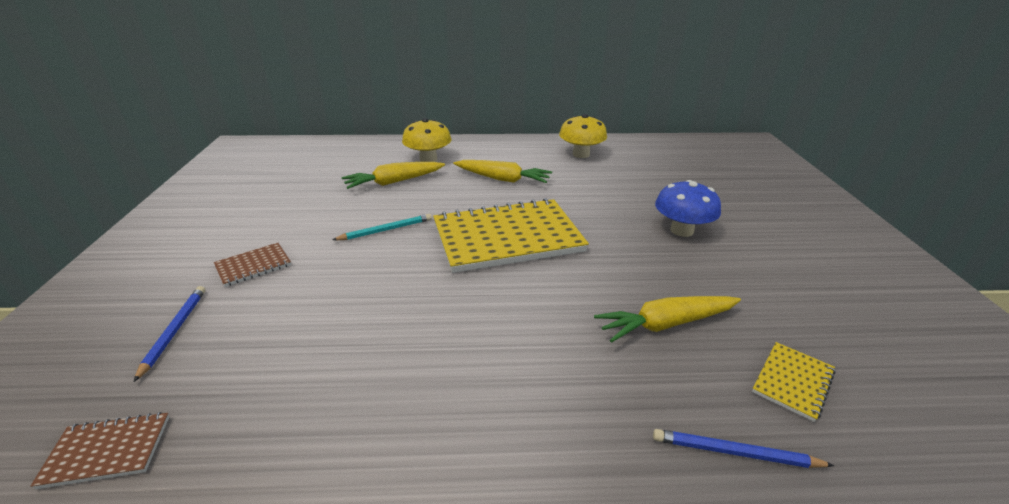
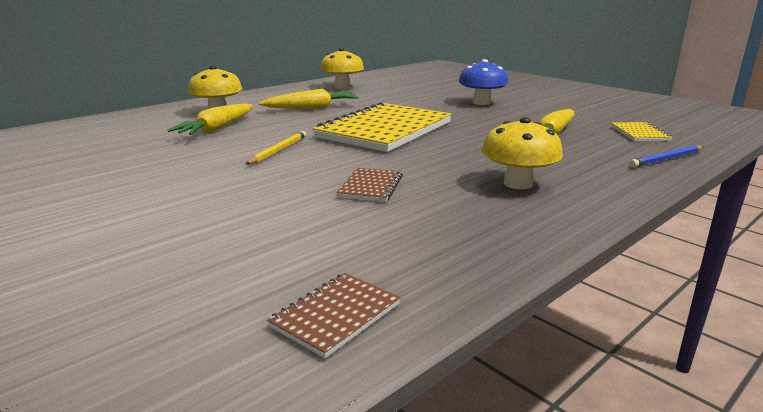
camera: 40 degrees left, 10 degrees down
(174, 331) = (217, 251): blue pencil -> none
(253, 266) = (198, 199): brown notebook -> brown notebook (370, 187)
(386, 230) = (278, 150): turquoise pencil -> yellow pencil
(480, 385) = (518, 184): none -> yellow mushroom

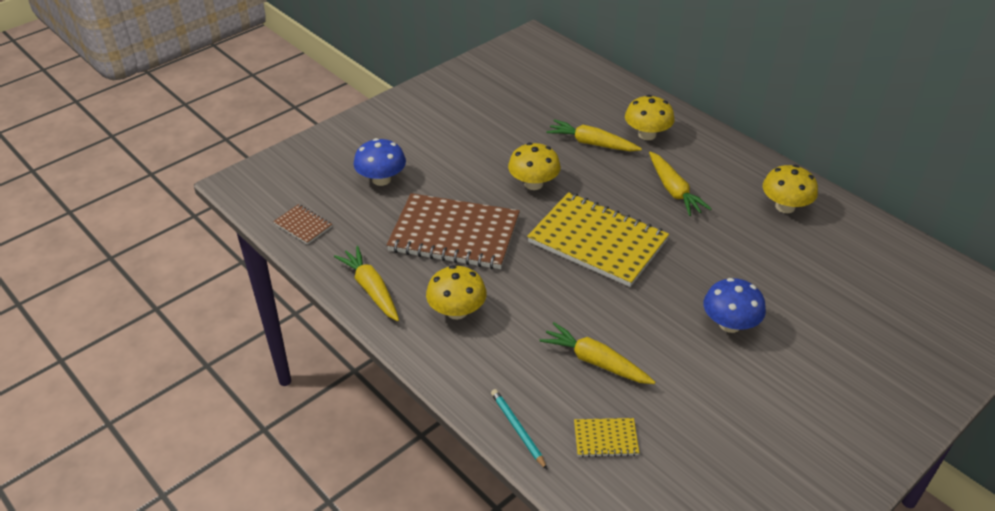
camera: 90 degrees right, 20 degrees up
(216, 240) = (381, 179): none -> blue mushroom
(278, 150) = (533, 184): yellow pencil -> yellow mushroom
(370, 187) = (454, 234): brown notebook -> brown notebook, size x2.33
(502, 236) = (371, 289): none -> yellow carrot
(666, 159) = (518, 429): blue pencil -> turquoise pencil

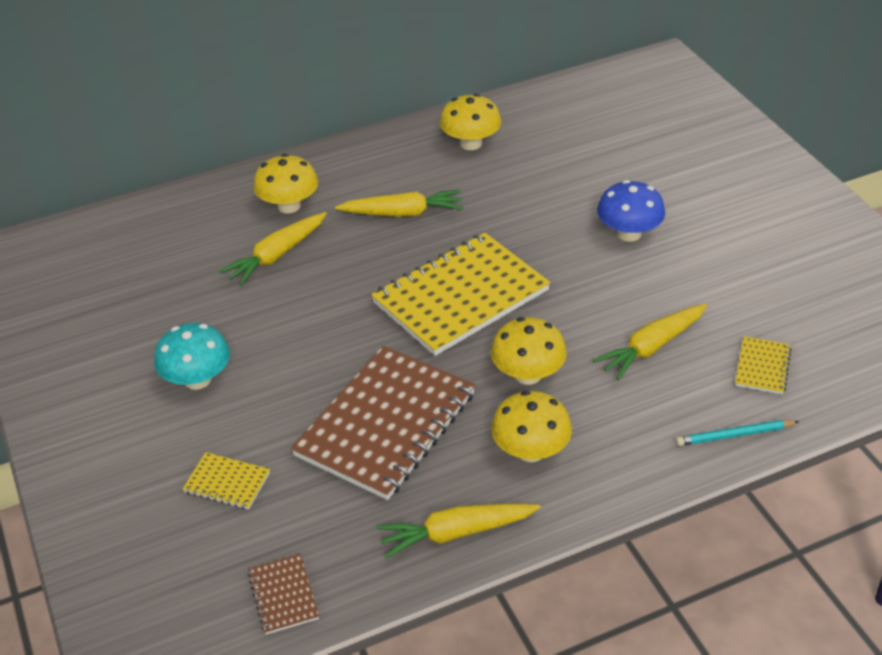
camera: 70 degrees left, 0 degrees up
(303, 225) = (283, 595): brown notebook -> brown notebook turned 75 degrees counterclockwise
(381, 179) = (227, 482): blue mushroom -> yellow notebook
(460, 143) = (197, 379): none -> turquoise mushroom
(533, 184) = (326, 326): yellow mushroom -> yellow mushroom (528, 374)

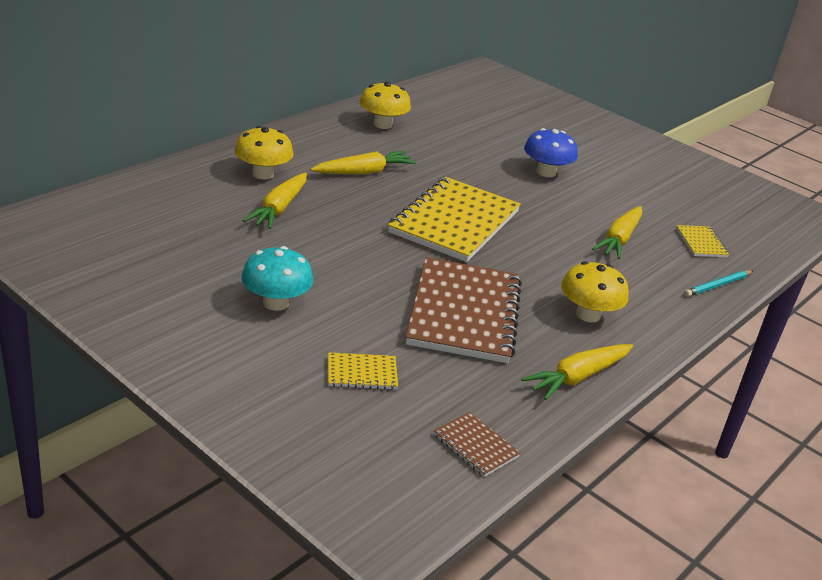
camera: 30 degrees left, 10 degrees down
(528, 374) = (546, 266): yellow mushroom -> none

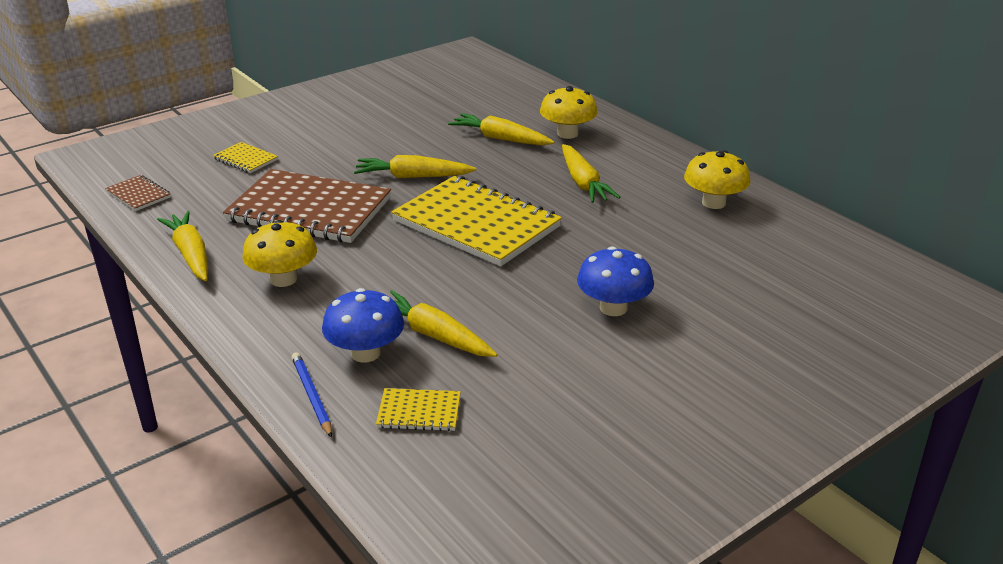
camera: 105 degrees right, 0 degrees up
(276, 303) = (349, 133): turquoise mushroom -> none
(362, 373) = (246, 159): yellow notebook -> yellow notebook turned 60 degrees counterclockwise
(376, 256) = (413, 177): none -> yellow carrot
(476, 446) = (138, 195): brown notebook -> brown notebook turned 75 degrees clockwise
(657, 266) = (365, 353): none -> blue mushroom
(717, 285) = (312, 396): turquoise pencil -> blue pencil

